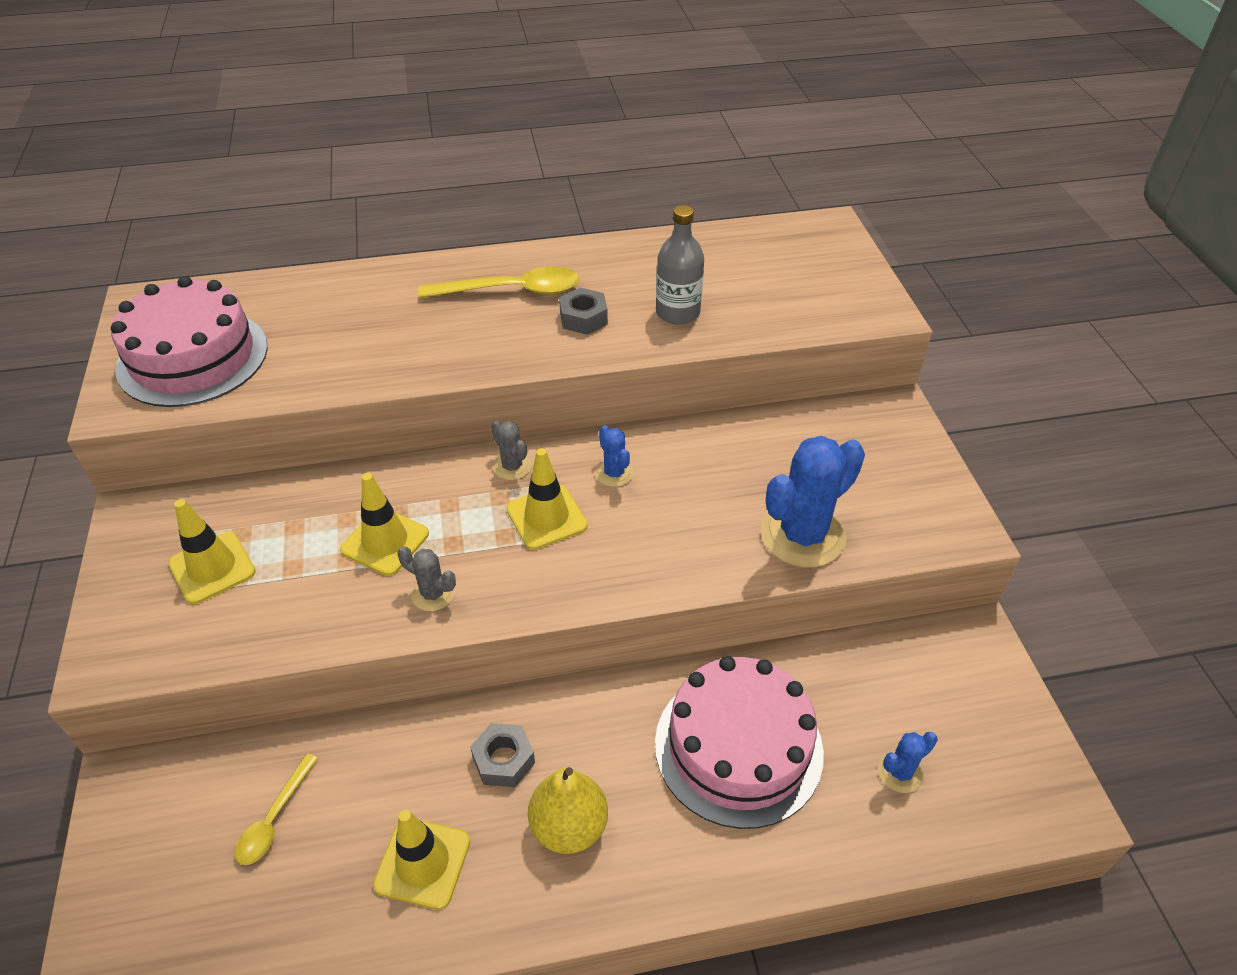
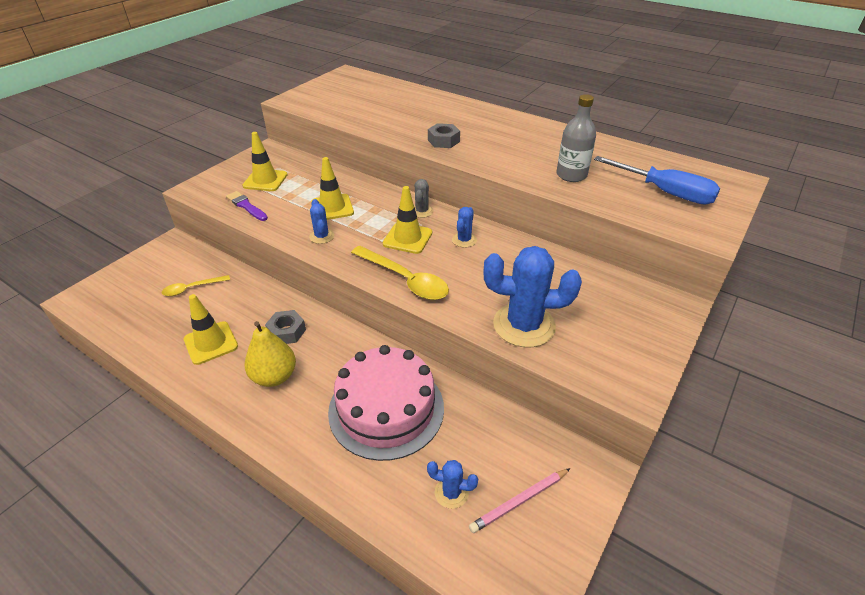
camera: 45 degrees right, 5 degrees down
(193, 357) = (336, 97): pink cake -> none
(246, 629) = (246, 206): none -> purple brush
(433, 594) = (322, 236): grey cactus -> blue cactus
(511, 291) = (498, 130): yellow spoon -> yellow spoon (405, 280)
(583, 318) = (516, 155): grey nut -> grey nut (443, 141)
(792, 281) = (666, 193): none -> blue screwdriver
(958, 724) = (519, 501): none -> pink pencil

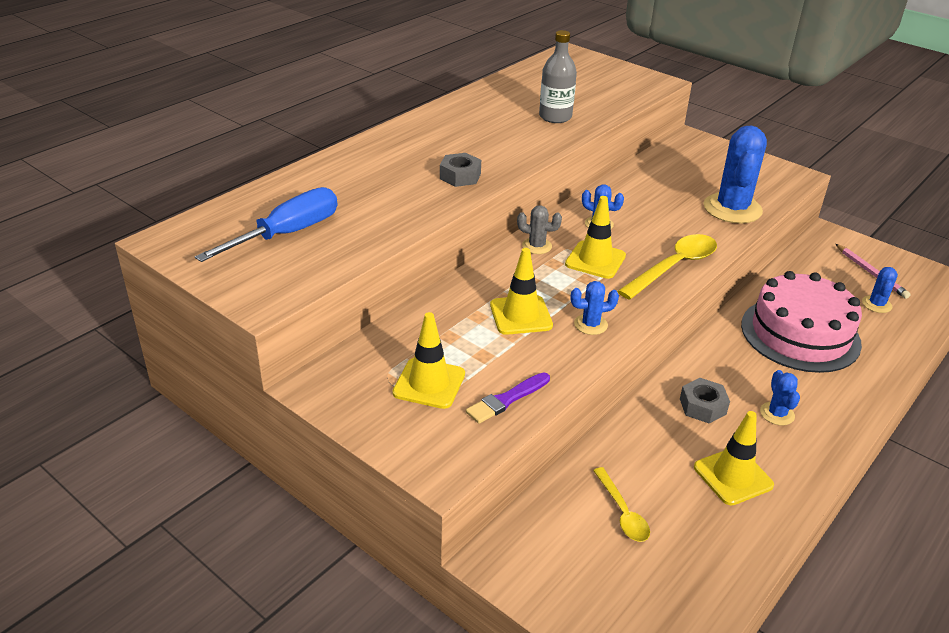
camera: 85 degrees left, 5 degrees down
(274, 376) = (777, 414): yellow pear -> blue cactus
(666, 193) = (591, 83): blue screwdriver -> blue screwdriver (288, 233)

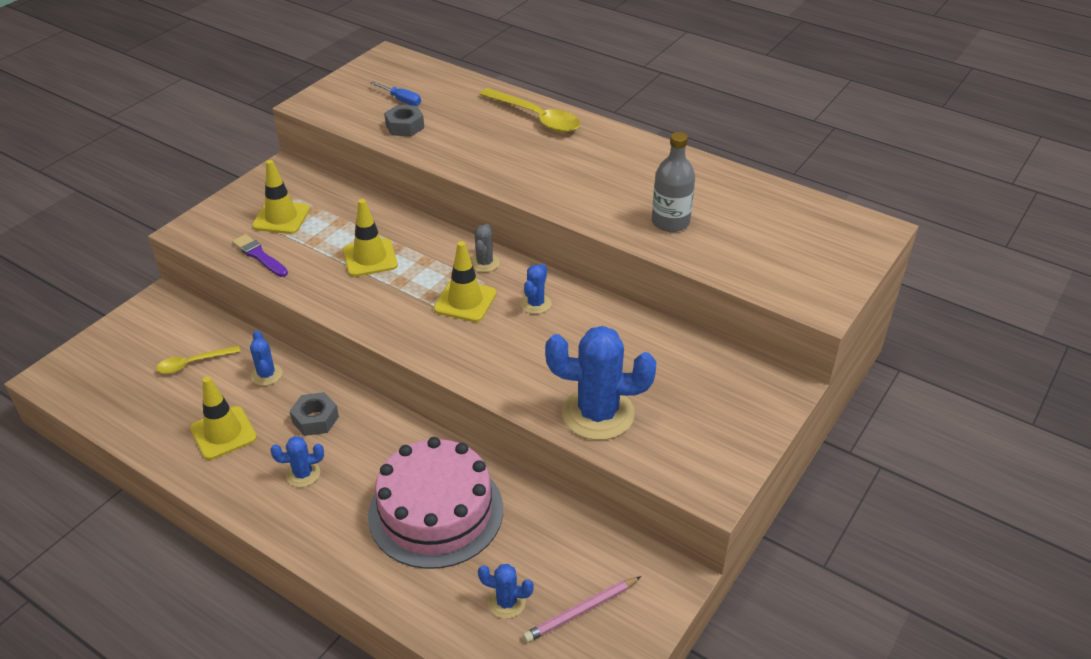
camera: 85 degrees right, 5 degrees up
(288, 233) = (402, 100): blue screwdriver -> blue screwdriver, size x0.50
(460, 176) = (513, 170): grey nut -> grey nut (405, 126)
(590, 324) = (357, 299): blue cactus -> blue cactus (266, 375)
(674, 267) = (460, 356): yellow spoon -> yellow spoon (536, 118)

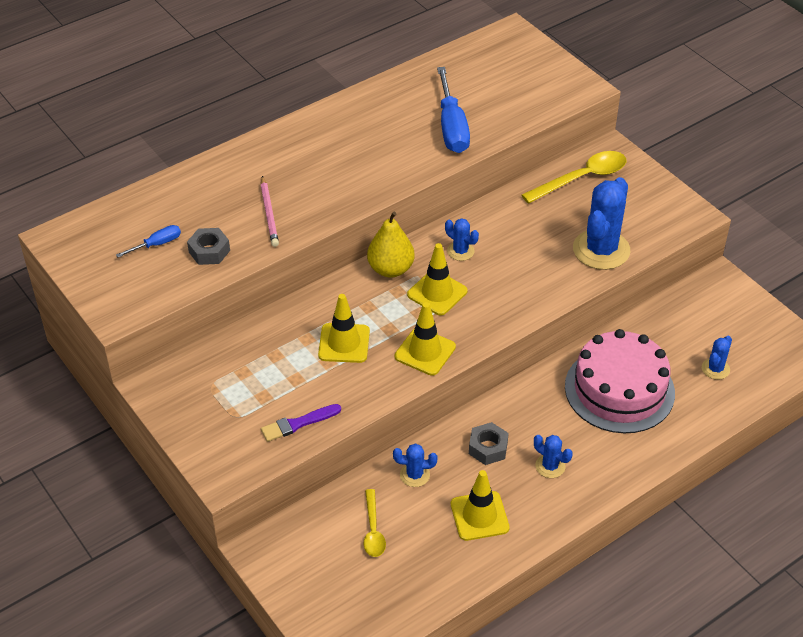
camera: 70 degrees left, 5 degrees up
(281, 218) = (242, 398): yellow traffic cone -> yellow traffic cone (425, 352)
(303, 474) = (550, 466): blue cactus -> blue cactus turned 60 degrees counterclockwise
(484, 263) = (390, 269): grey cactus -> yellow pear
(536, 118) = (249, 161): yellow spoon -> yellow spoon (582, 178)
(581, 611) = (733, 332): pink pencil -> pink pencil (269, 213)
(670, 222) = (452, 128): grey bottle -> blue screwdriver

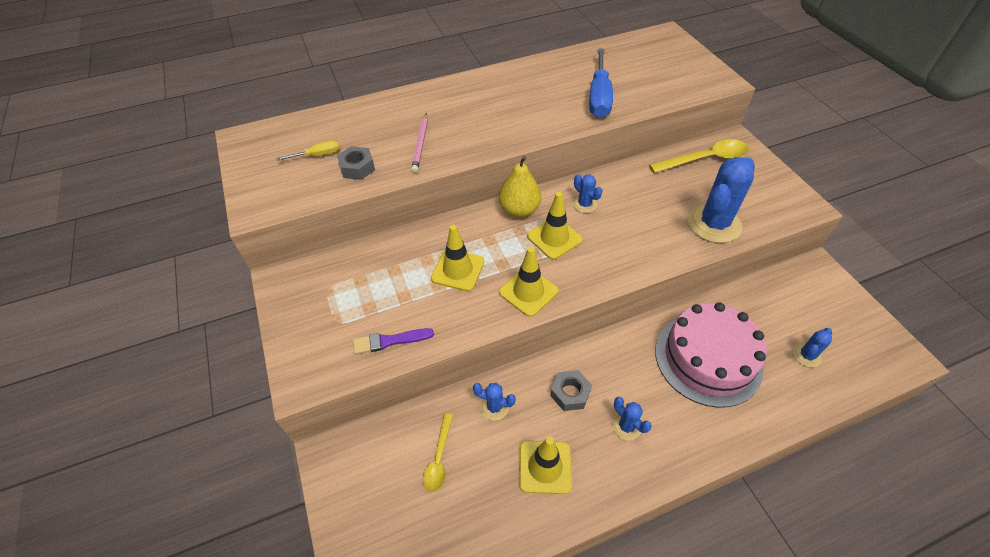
camera: 15 degrees right, 5 degrees up
(157, 244) = (318, 155): blue screwdriver -> yellow screwdriver

